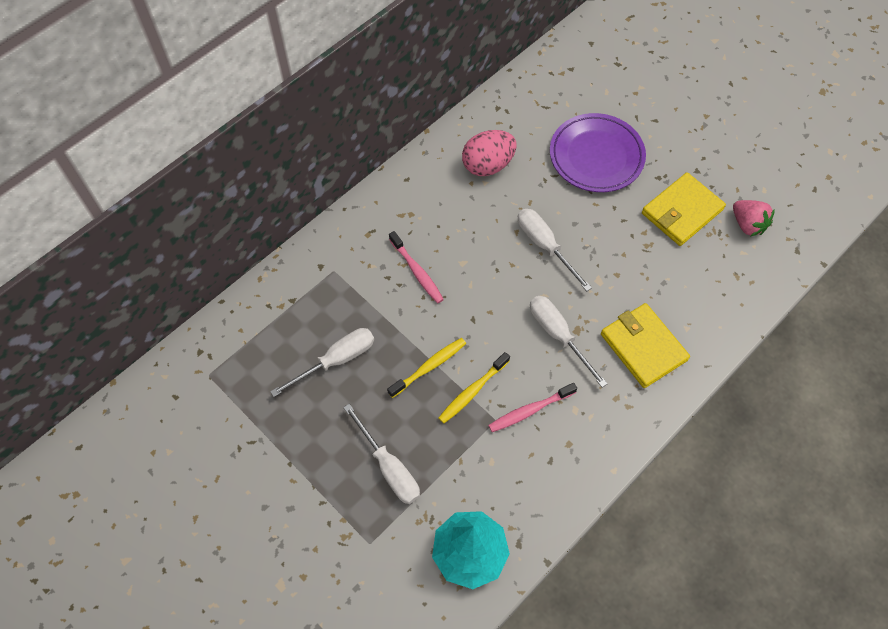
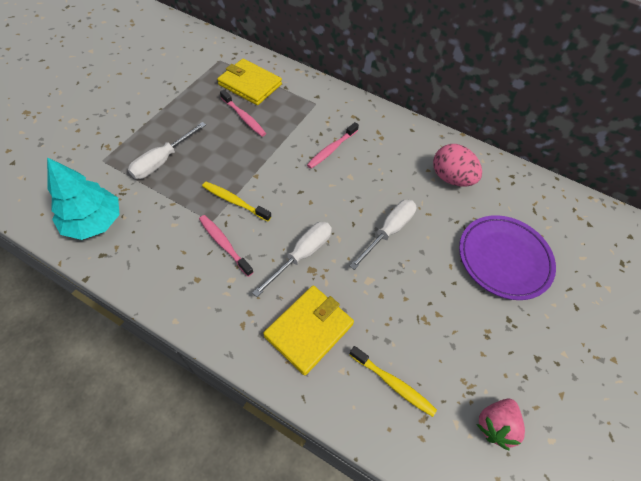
camera: 70 degrees right, 5 degrees down
(336, 360) = (244, 117): white screwdriver -> pink toothbrush
(429, 367) = (250, 170): yellow toothbrush -> yellow toothbrush (393, 383)
(682, 211) = (478, 348): yellow wallet -> yellow wallet (250, 84)

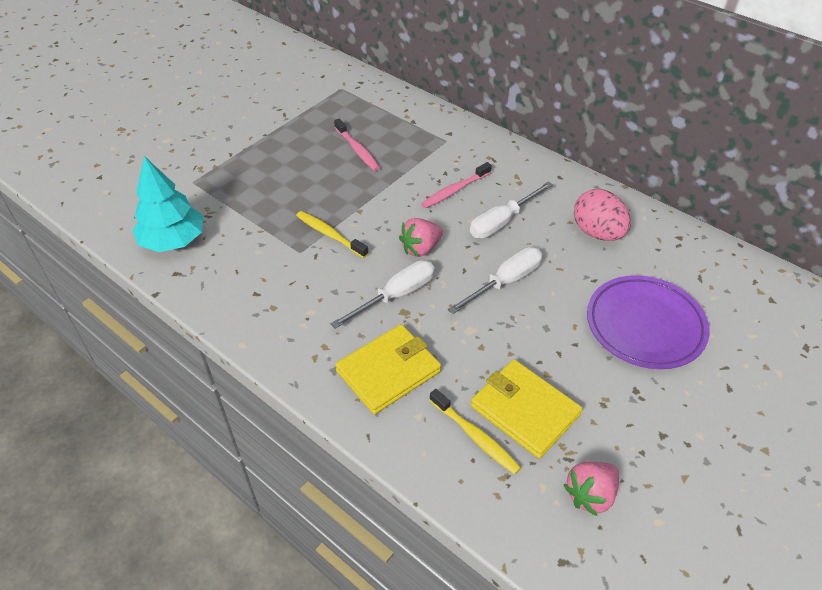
camera: 15 degrees right, 10 degrees down
(162, 161) = (257, 187): white screwdriver -> white screwdriver (502, 222)
(224, 244) = (310, 276): pink toothbrush -> none
(250, 84) = (371, 116): yellow wallet -> yellow wallet (524, 410)
(314, 207) = (421, 248): none -> pink strawberry

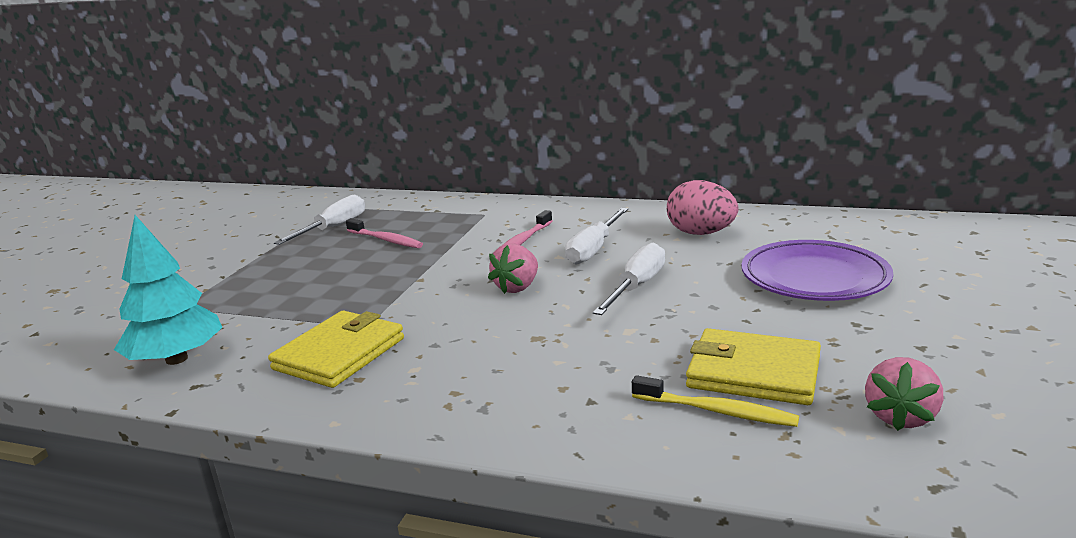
camera: 20 degrees left, 25 degrees down
(330, 234) = (396, 304): yellow toothbrush -> none
(388, 371) = (557, 389): yellow wallet -> yellow wallet (339, 354)
(396, 296) = (517, 328): white screwdriver -> white screwdriver (333, 228)

